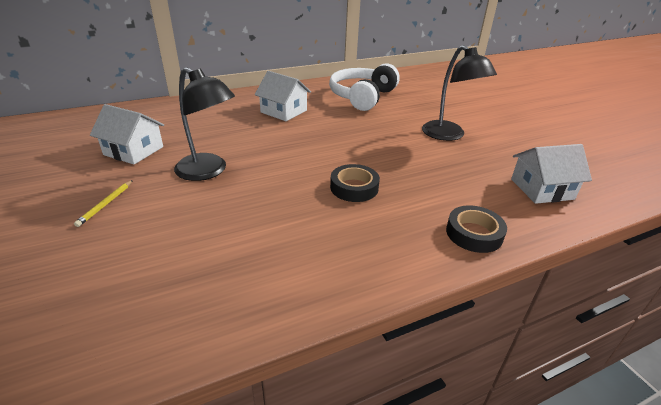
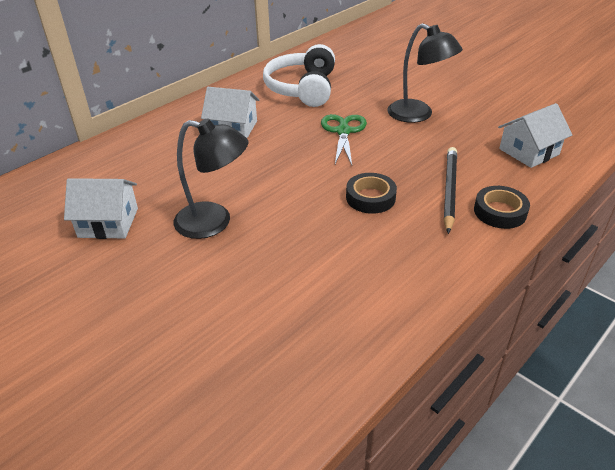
camera: 20 degrees left, 5 degrees up
(106, 204) = (140, 290): yellow pencil -> none
(371, 133) = (343, 131): none -> green scissors
(434, 201) = (449, 190): none -> black pencil

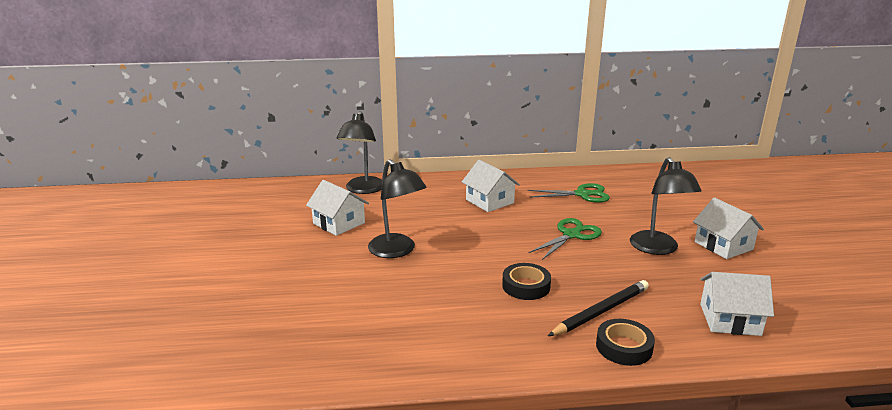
camera: 40 degrees right, 15 degrees down
(82, 171) = (363, 189): none -> black lamp
(302, 88) = (582, 194): white headphones -> green scissors
(454, 92) = (723, 245): none -> white house

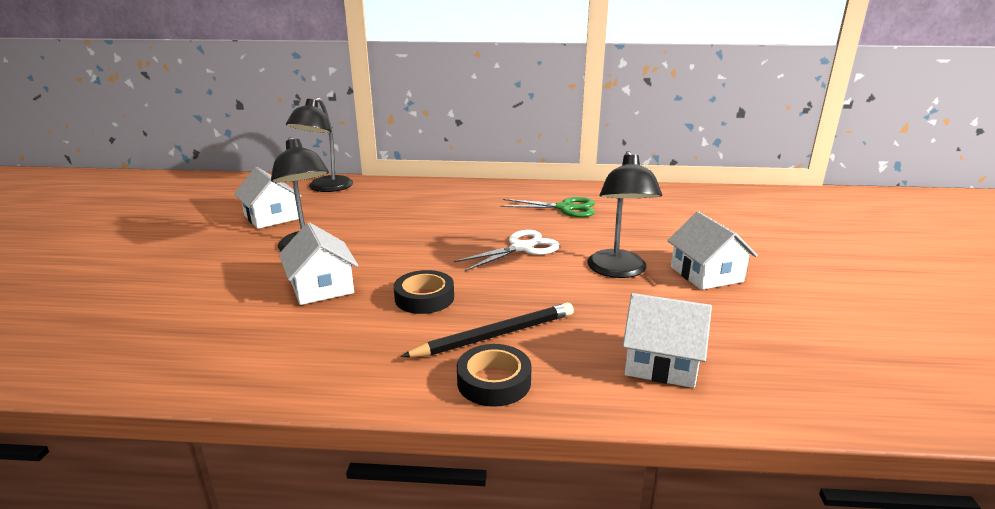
camera: 10 degrees right, 0 degrees up
(489, 201) = (453, 208): white house -> white house (322, 287)
(571, 235) = (521, 248): green scissors -> white scissors

